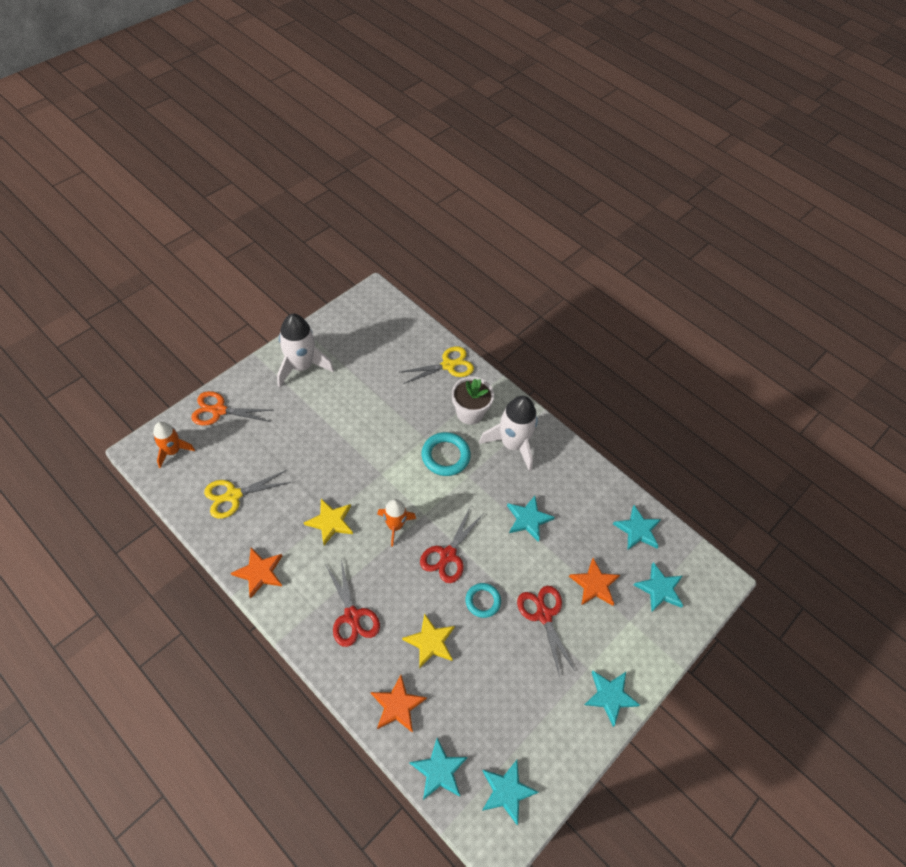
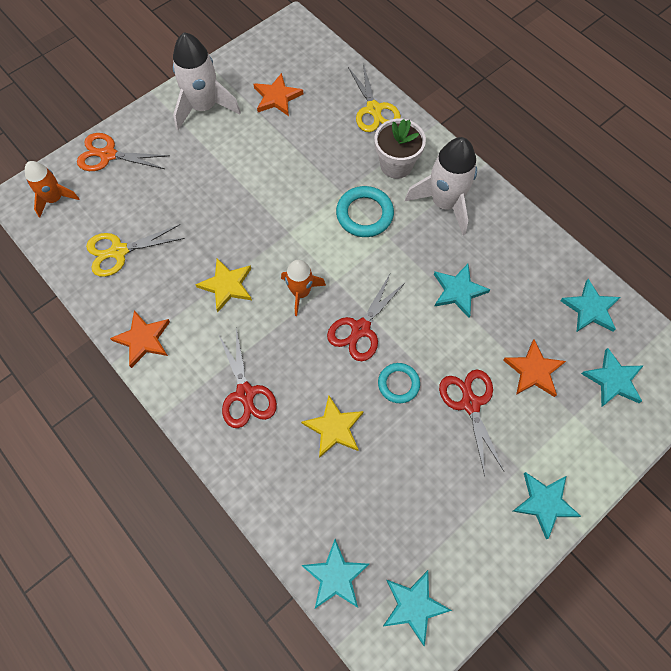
camera: 10 degrees right, 10 degrees up
(397, 705) = (291, 498): orange star -> orange star (277, 97)
(448, 365) = (374, 109): yellow scissors -> yellow scissors turned 90 degrees clockwise

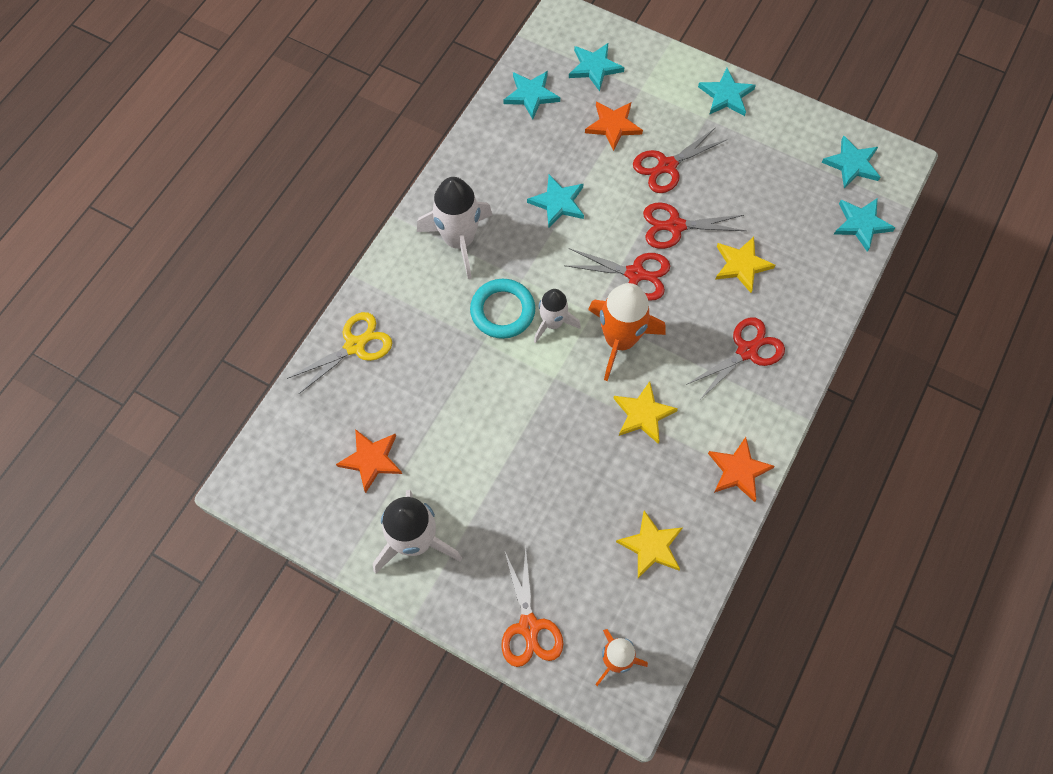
camera: 110 degrees left, 0 degrees up
(119, 251) = (651, 546): yellow scissors -> yellow star
(301, 292) = (620, 340): orange rocket -> orange rocket, size x1.64
(338, 247) = (552, 323): none -> white rocket
(396, 165) = (426, 299): white flower pot -> none
(398, 384) = (675, 226): turquoise ring -> red scissors

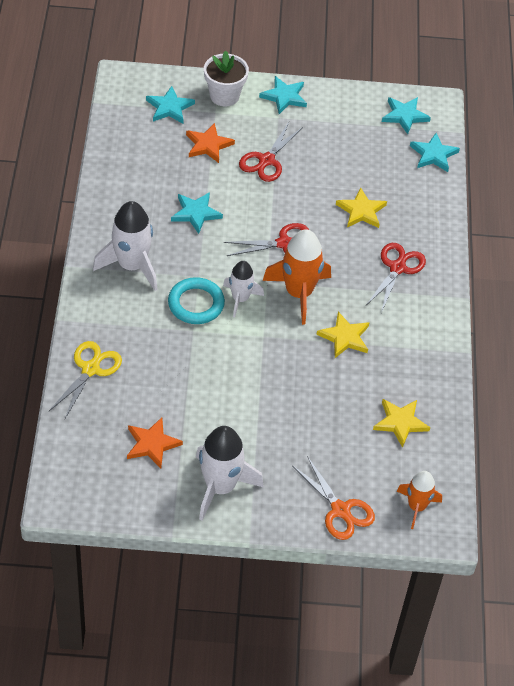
camera: 30 degrees left, 15 degrees down
(531, 95) = (129, 143): turquoise star -> none
(661, 73) = (224, 96): none -> white flower pot
(675, 226) = (296, 200): red scissors -> none
(738, 470) = (435, 349): orange star -> none

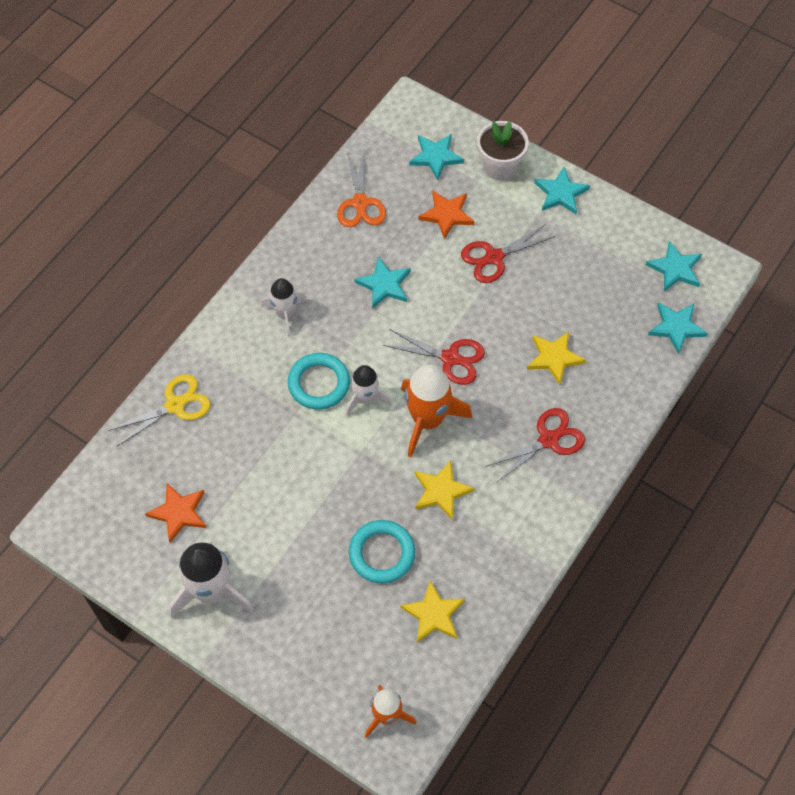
camera: 35 degrees right, 10 degrees up
(132, 266) = (285, 314): white rocket -> white rocket, size x0.61
(332, 399) = (382, 553): none -> turquoise ring
(340, 510) = (309, 678): orange scissors -> orange scissors (360, 203)

